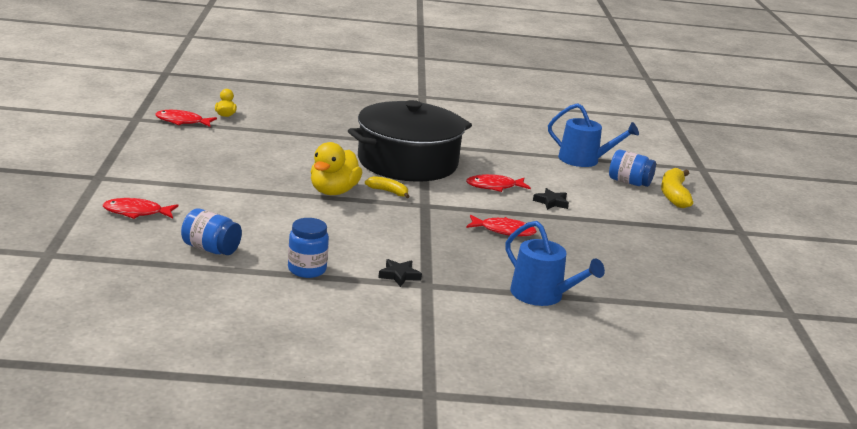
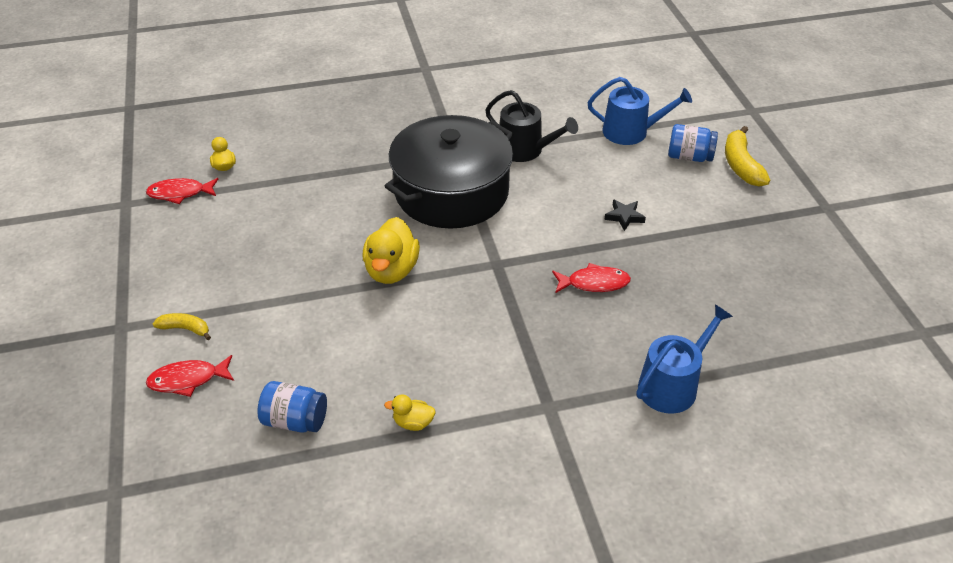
camera: 10 degrees left, 20 degrees up
(307, 269) = (413, 423): blue jar -> yellow duck
(388, 192) = (450, 252): yellow banana -> yellow banana (185, 329)
(399, 275) = (514, 400): black star -> none
(484, 152) = (525, 150): none -> black watering can
(494, 186) = (557, 208): red fish -> none
(542, 295) = (673, 384): blue watering can -> blue watering can turned 75 degrees counterclockwise

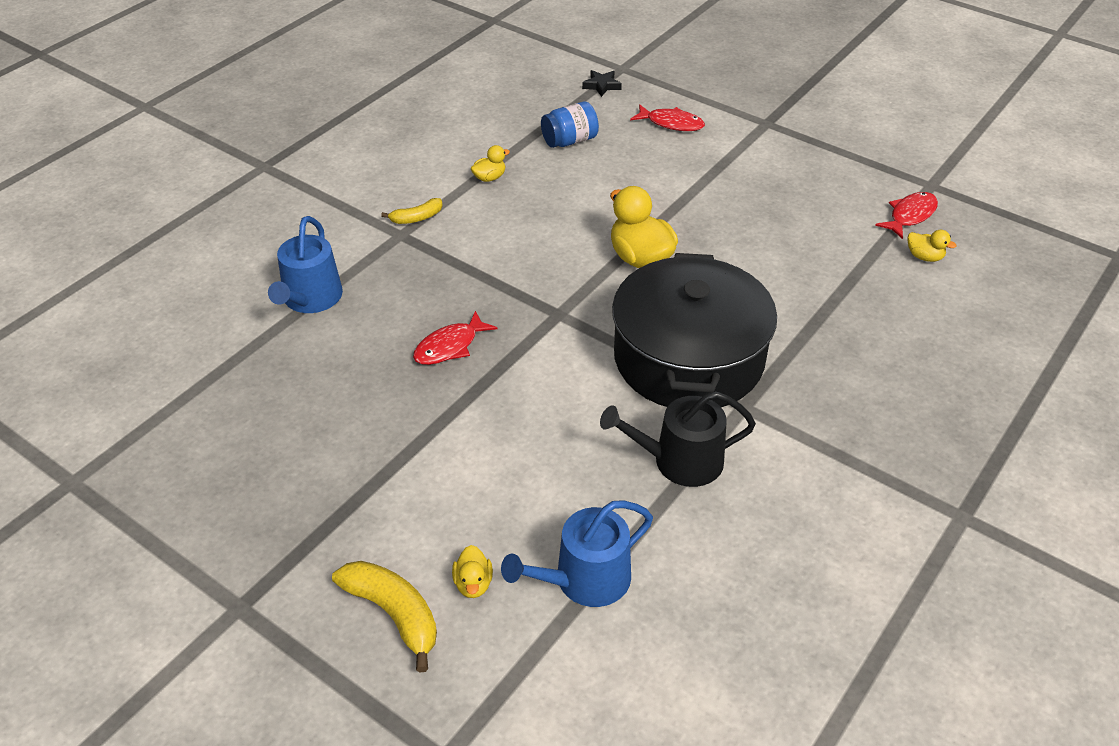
camera: 140 degrees right, 0 degrees up
(185, 329) = (724, 143): yellow banana -> yellow banana (416, 218)
(187, 380) = (671, 123): red fish -> red fish turned 75 degrees clockwise
(624, 217) = (482, 438): black star -> black star (601, 86)
(689, 157) = (473, 584): blue jar -> yellow duck

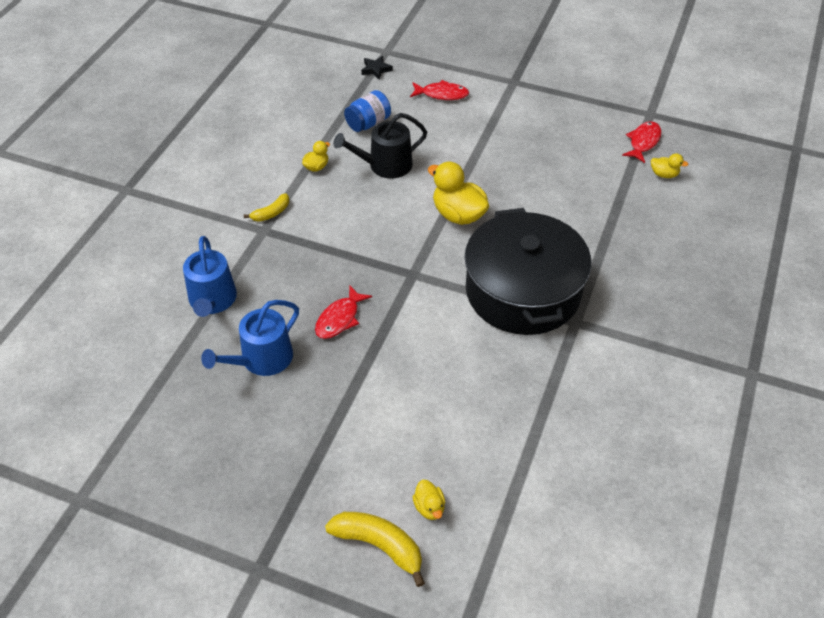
camera: 15 degrees left, 5 degrees up
(584, 580) = (509, 485): blue watering can -> blue watering can (261, 359)
(679, 461) = (544, 375): black watering can -> black watering can (385, 165)

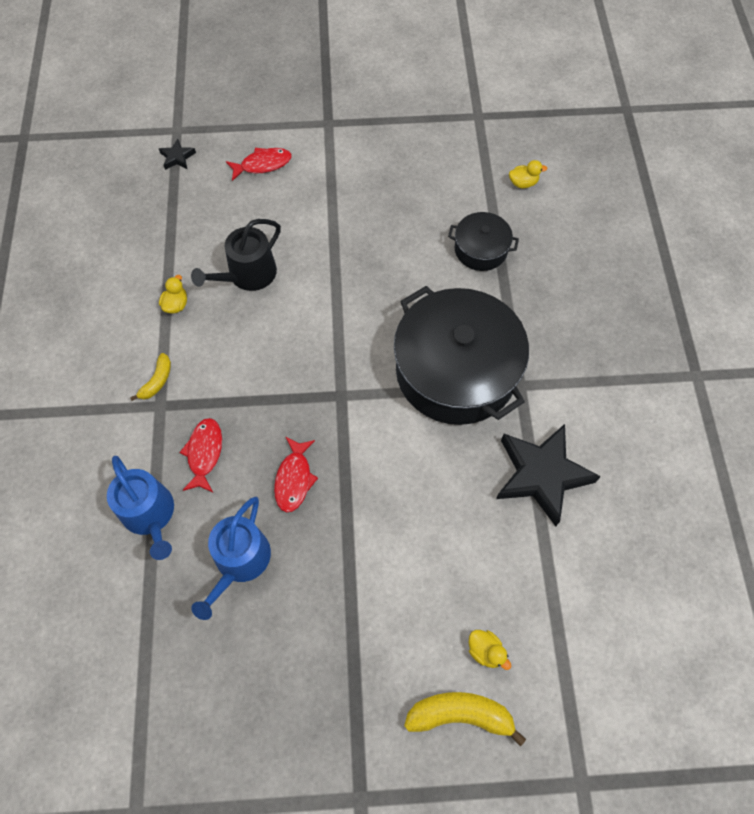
camera: 25 degrees left, 15 degrees up
(368, 123) = (203, 229): blue jar -> none
(458, 214) = (351, 306): yellow duck -> none
(556, 396) = (541, 475): none -> black star
(596, 210) = (480, 249): none -> black pot
(643, 142) = (487, 152): red fish -> red fish (204, 453)

